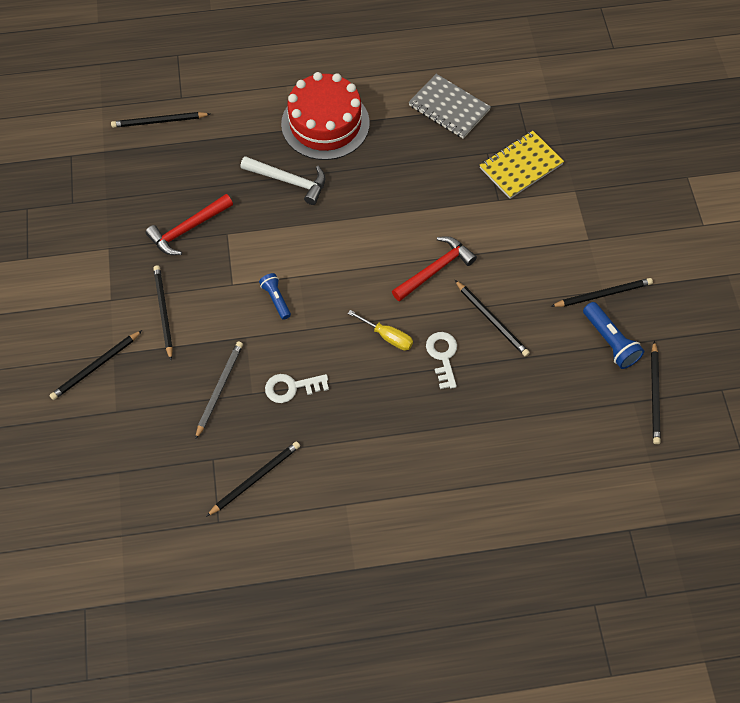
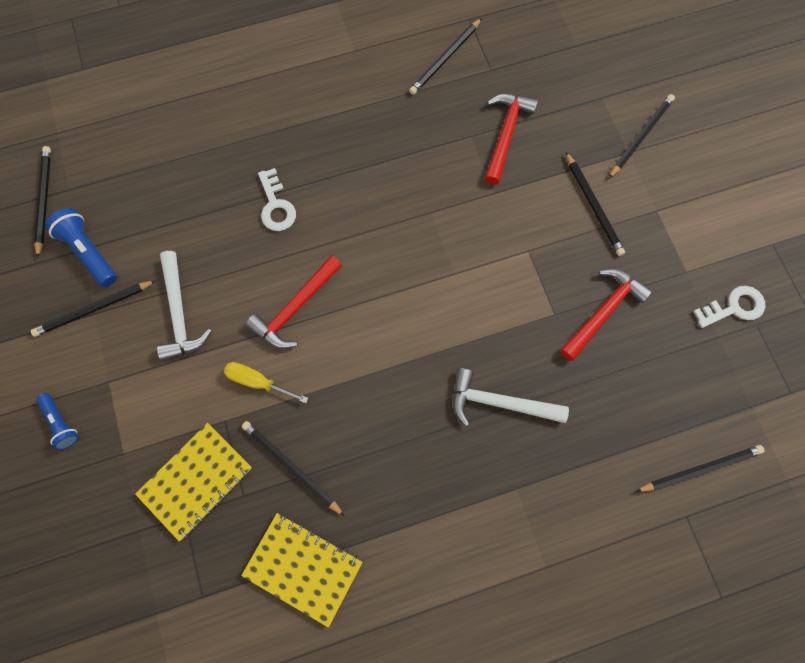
camera: 170 degrees right, 10 degrees up
(219, 389) = (505, 135): grey pencil -> red hammer
(276, 299) = (473, 241): blue flashlight -> blue flashlight (61, 423)
(292, 387) = (431, 147): white key -> white key (733, 307)
(325, 123) = (473, 506): red cake -> none
(387, 336) = (339, 218): yellow screwdriver -> yellow screwdriver (258, 382)
(449, 108) = (303, 567): grey notebook -> yellow notebook
(492, 320) = (224, 256): black pencil -> black pencil (291, 467)
(531, 280) = (180, 313): none -> white hammer

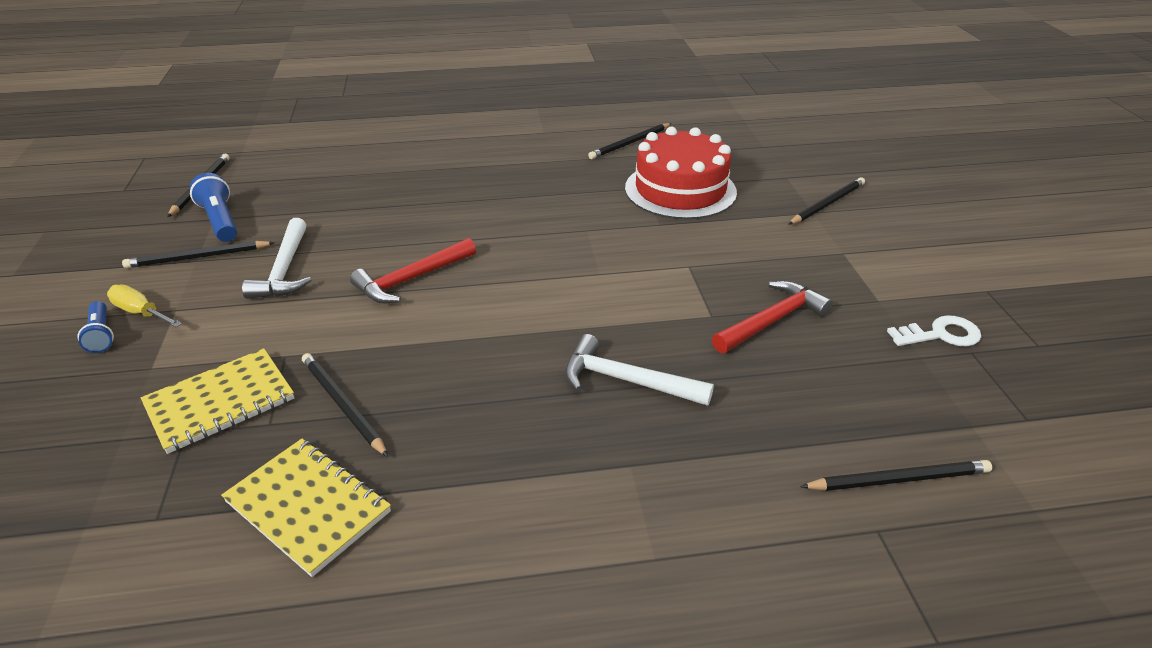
camera: 10 degrees right, 35 degrees down
(258, 382) = (341, 329): yellow screwdriver -> yellow screwdriver (141, 312)
(276, 205) = (425, 210): white key -> none
(505, 135) = (680, 190): red hammer -> red cake
(593, 206) = (769, 243): black pencil -> none

